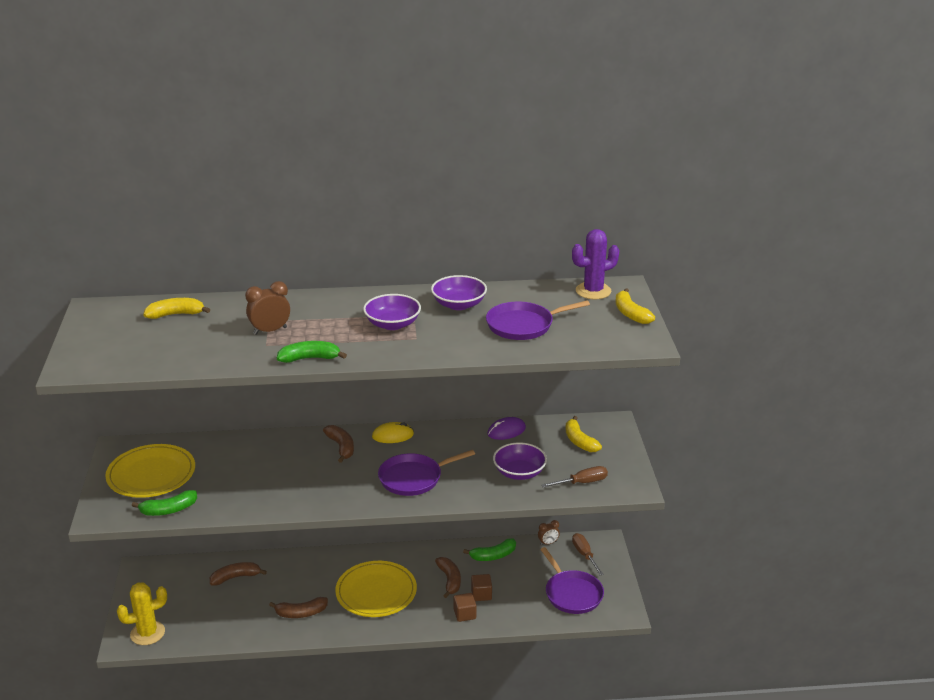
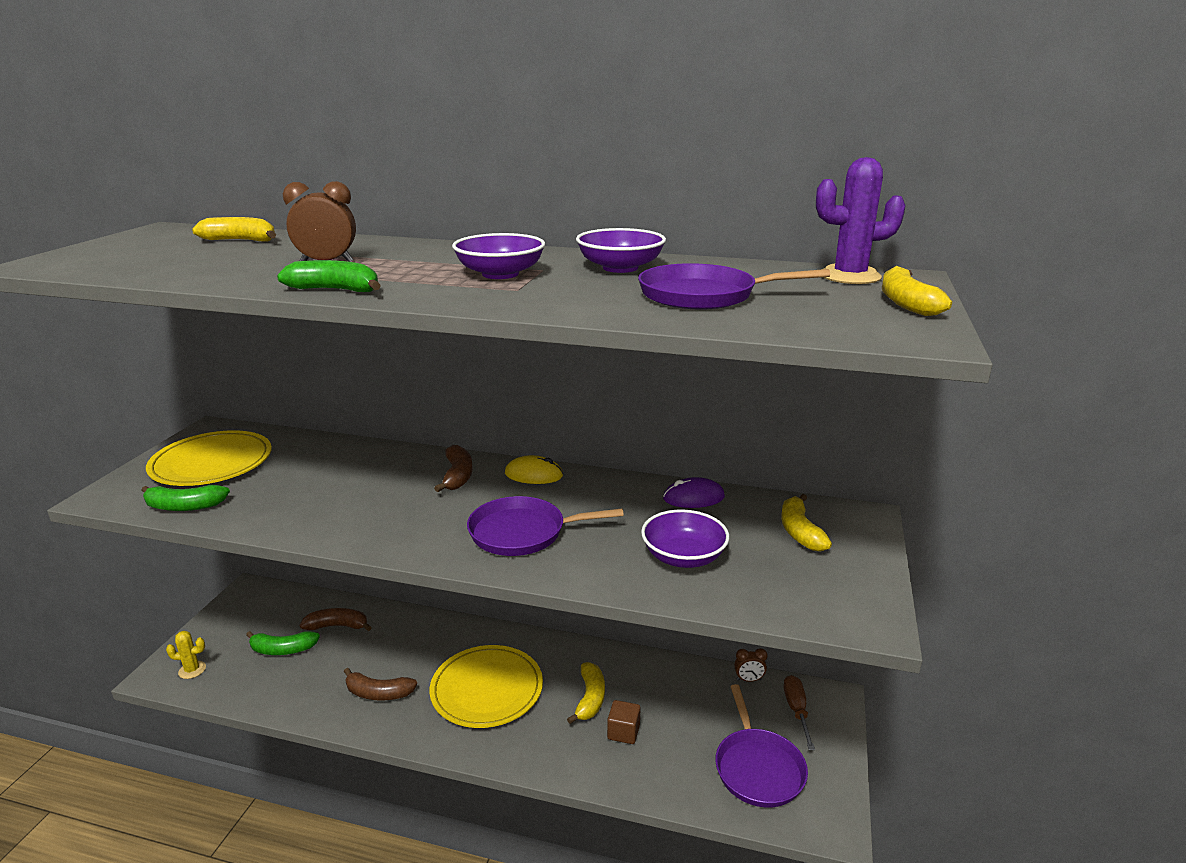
camera: 20 degrees right, 5 degrees down
(147, 633) = (192, 670): yellow cactus -> yellow cactus, size x0.58
(449, 580) = (590, 698): brown banana -> yellow banana
(464, 614) = (586, 756): brown cube -> none
(493, 556) = (665, 678): green banana -> green banana (283, 649)
(582, 482) = (780, 593): brown screwdriver -> none

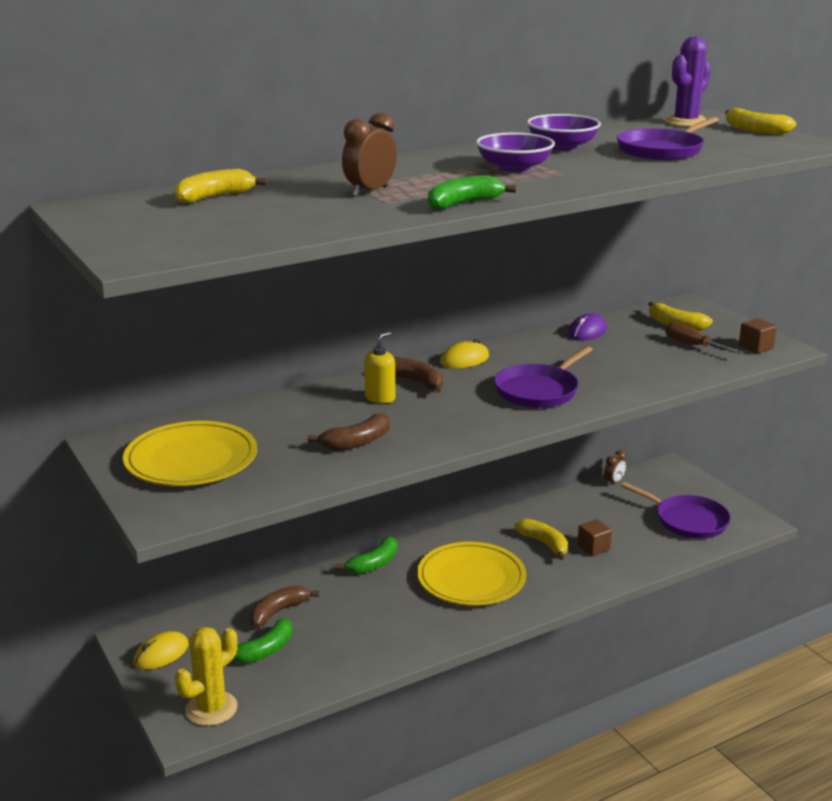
camera: 45 degrees left, 0 degrees up
(184, 506) = (260, 489): green banana -> green banana (373, 564)
(192, 670) = (211, 708): yellow cactus -> yellow cactus, size x1.72
(240, 610) = (161, 654): none -> yellow mouse
(378, 693) = (400, 625): brown banana -> brown banana (357, 442)
(406, 476) = (380, 398): none -> yellow soap dispenser
(683, 557) = (649, 361): purple bowl -> none
(796, 710) = (662, 483): brown screwdriver -> brown screwdriver (693, 345)
(838, 602) = (755, 347): none -> brown cube

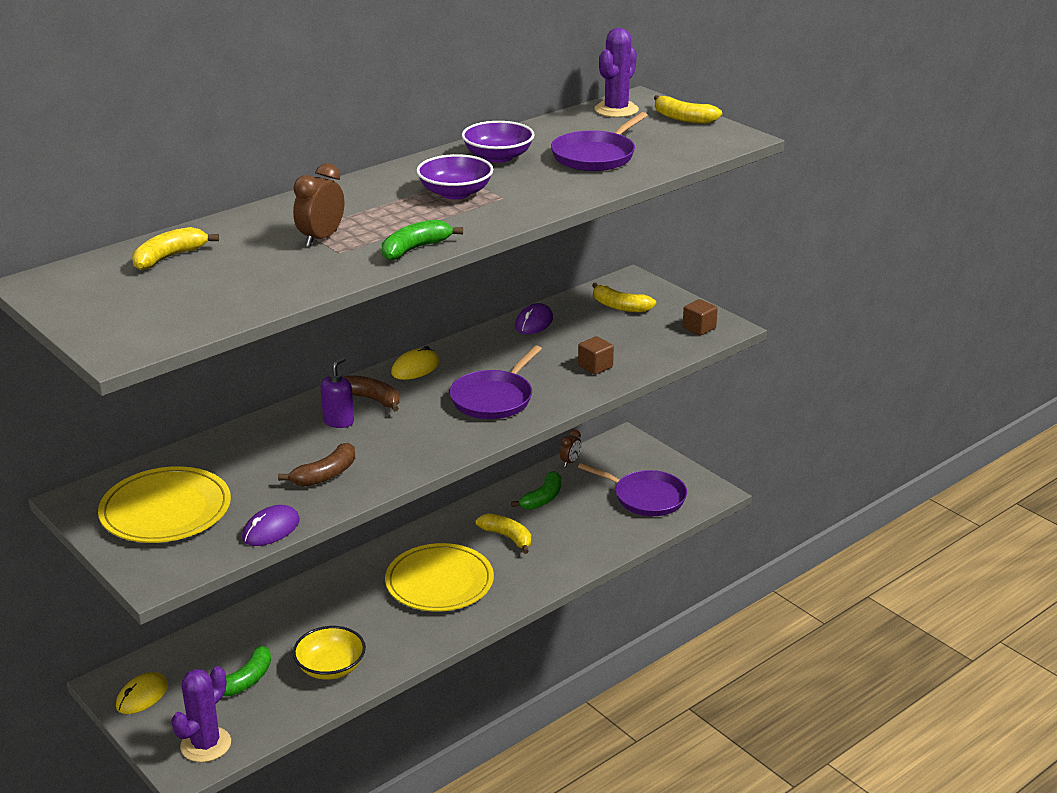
camera: 10 degrees left, 5 degrees up
(211, 708) = (206, 745): yellow cactus -> purple cactus
(278, 612) = (251, 639): brown banana -> none
(290, 485) = (271, 529): none -> purple mouse
(350, 647) = (330, 667): none -> yellow bowl
(373, 564) = (339, 577): green banana -> green banana (542, 498)
(380, 398) = (339, 421): yellow soap dispenser -> purple soap dispenser
(593, 548) = (556, 536): brown cube -> brown cube (595, 366)
(693, 345) = (639, 331): brown screwdriver -> none

